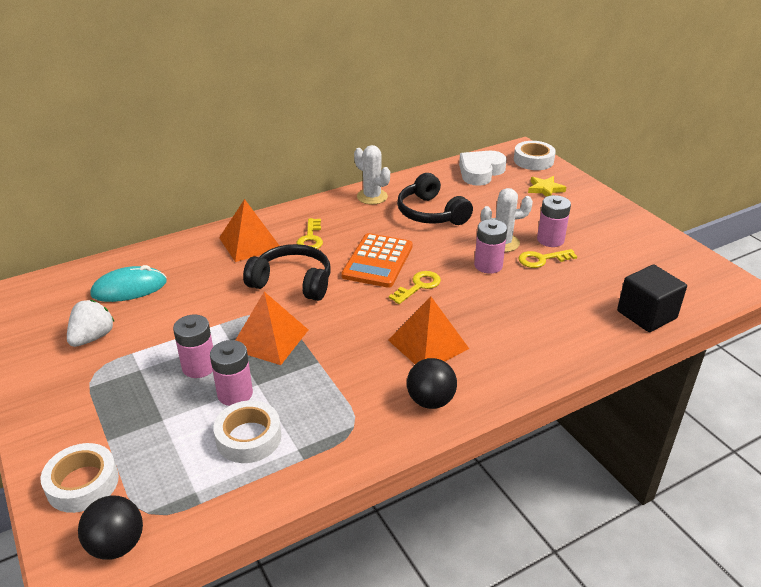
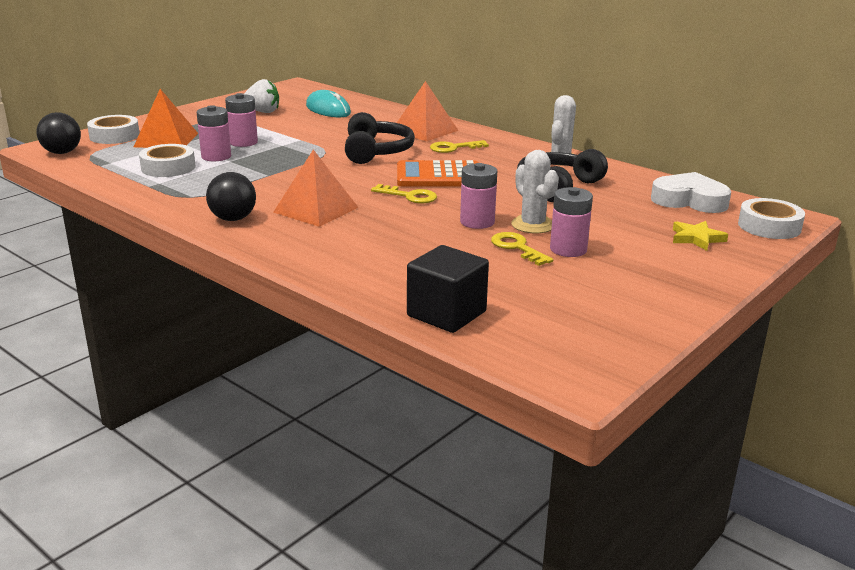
camera: 70 degrees right, 10 degrees down
(269, 339) = (289, 156): orange pyramid -> orange pyramid (166, 140)

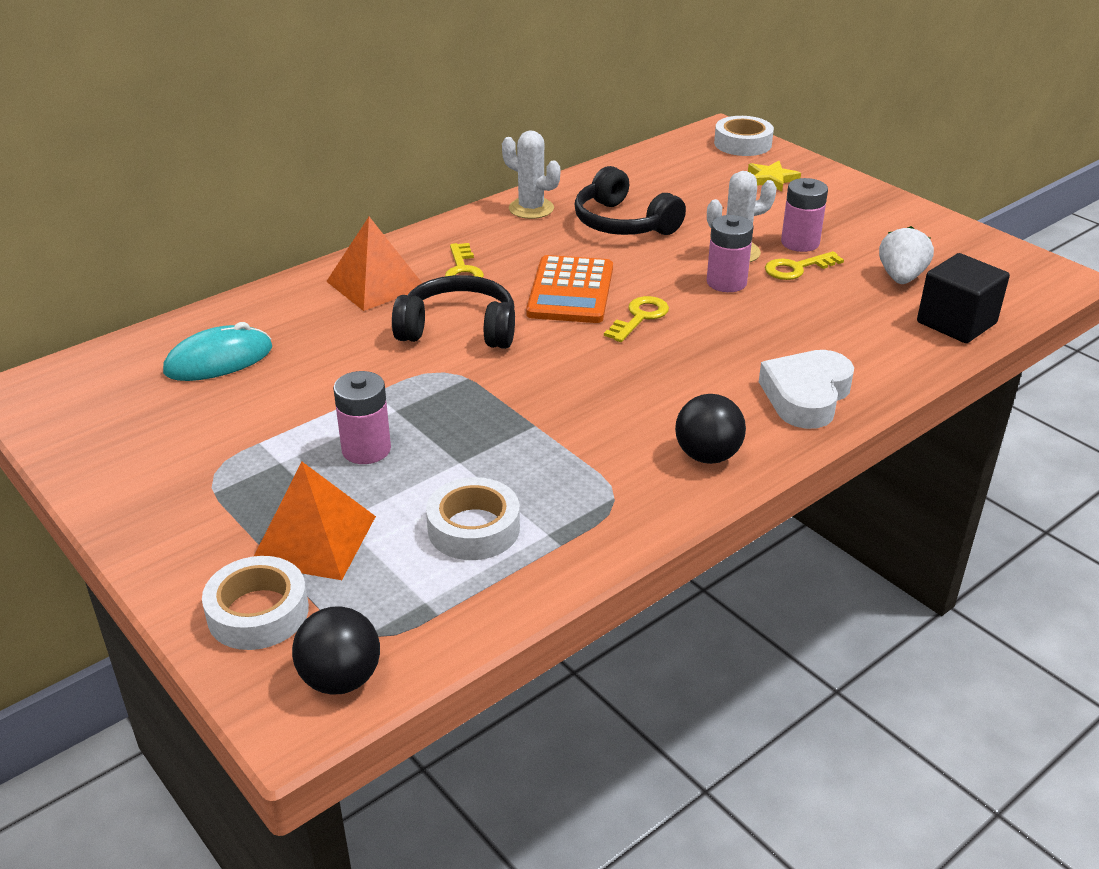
camera: 80 degrees left, 10 degrees up
(216, 156) = (432, 477): pink battery -> none
(262, 112) = (191, 429): white strawberry -> white strawberry (901, 277)
(316, 209) = (679, 388): orange pyramid -> none
(689, 200) = (674, 164): white heart -> white heart (806, 396)

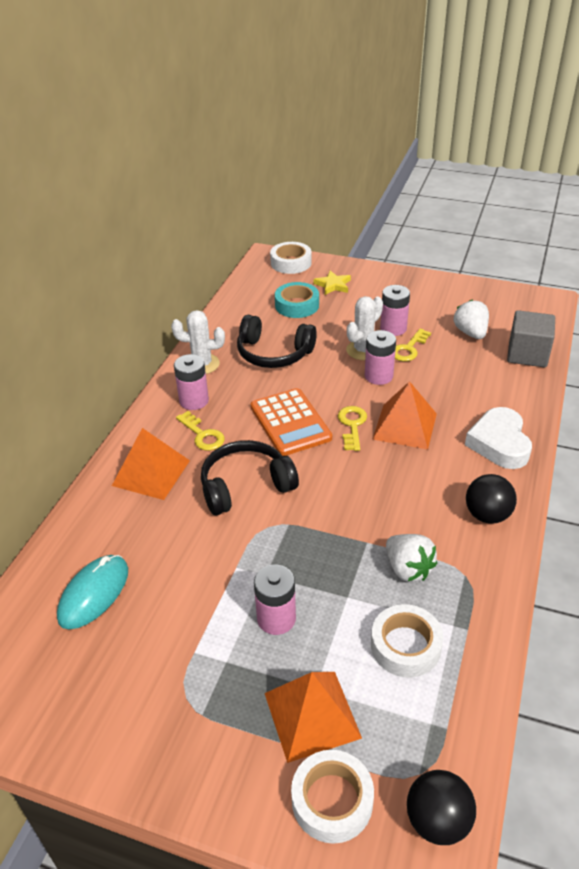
camera: 30 degrees left, 5 degrees up
(486, 238) = (194, 401): none -> pink battery
(554, 466) = (408, 569): none -> white strawberry
(703, 186) = (297, 305): none -> turquoise tape
(703, 339) = (404, 426): none -> orange pyramid
(956, 323) = (527, 354): black cube -> grey cube

